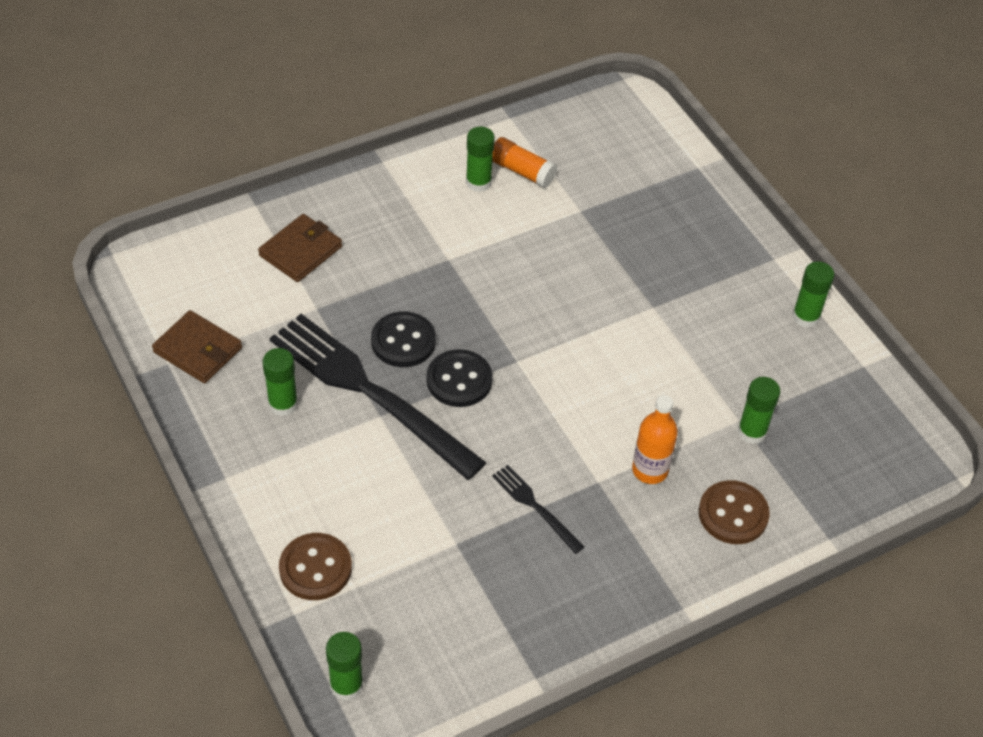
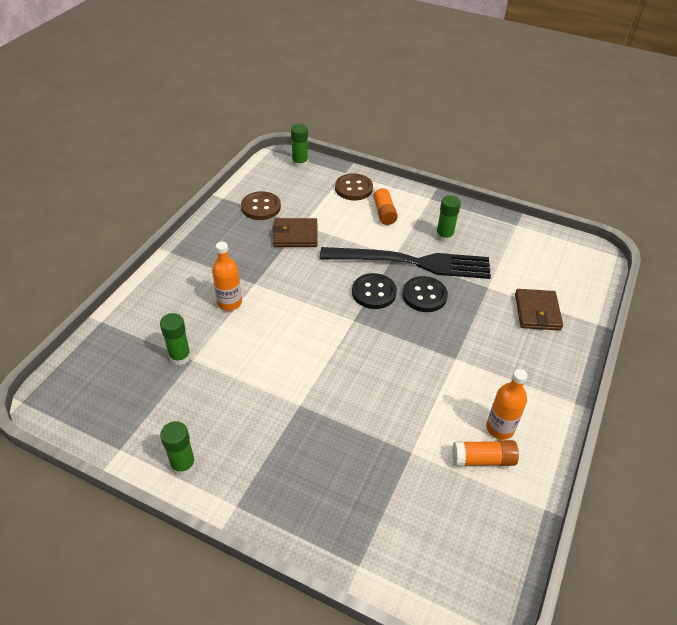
camera: 145 degrees right, 5 degrees down
(198, 350) = (513, 237): brown wallet -> brown wallet (295, 235)
(318, 495) = (383, 211): none -> orange glue stick
(478, 182) = (500, 428): green glue stick -> orange bottle
(535, 507) = (277, 256): black fork -> none
(733, 514) = (166, 305): brown button -> brown button (261, 207)

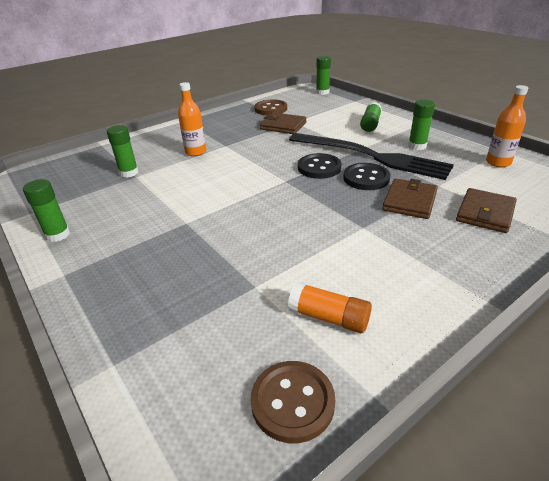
camera: 30 degrees right, 10 degrees down
(353, 188) = (355, 109): brown button -> brown button (292, 402)
(383, 211) = (370, 124): orange glue stick -> green glue stick
(475, 315) = (409, 201): none -> brown wallet
(500, 428) = (371, 296): orange bottle -> orange bottle (498, 162)

